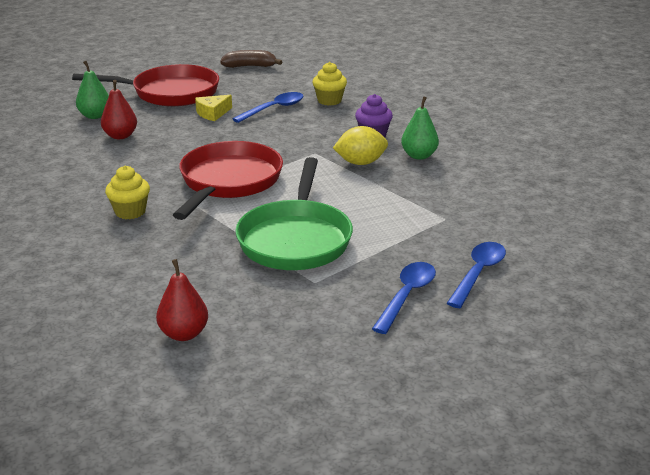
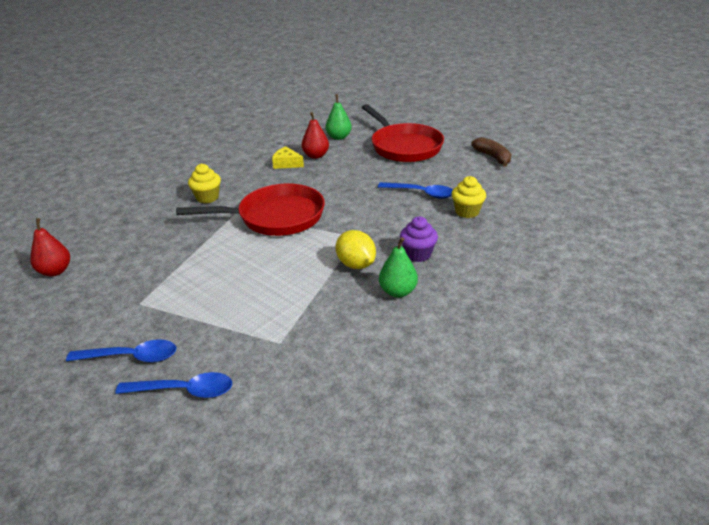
camera: 65 degrees right, 5 degrees up
(212, 113) = (386, 173): yellow cheese -> yellow cheese (286, 164)
(295, 239) = (201, 274): green pan -> none

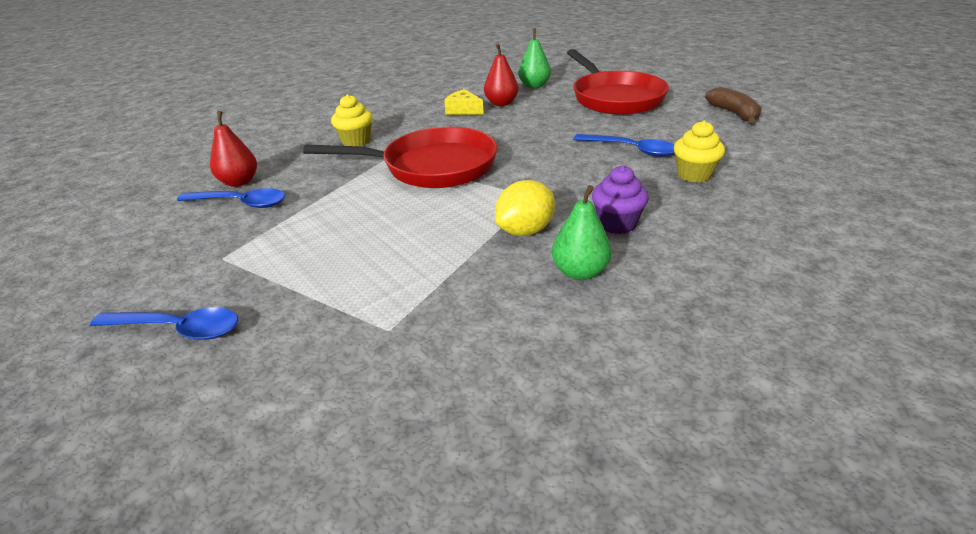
camera: 10 degrees right, 0 degrees up
(55, 271) = (141, 211): red pear -> red pear (239, 182)
(184, 391) = (226, 388): blue spoon -> blue spoon (240, 203)
(356, 264) = (525, 230): yellow lemon -> yellow lemon turned 75 degrees clockwise

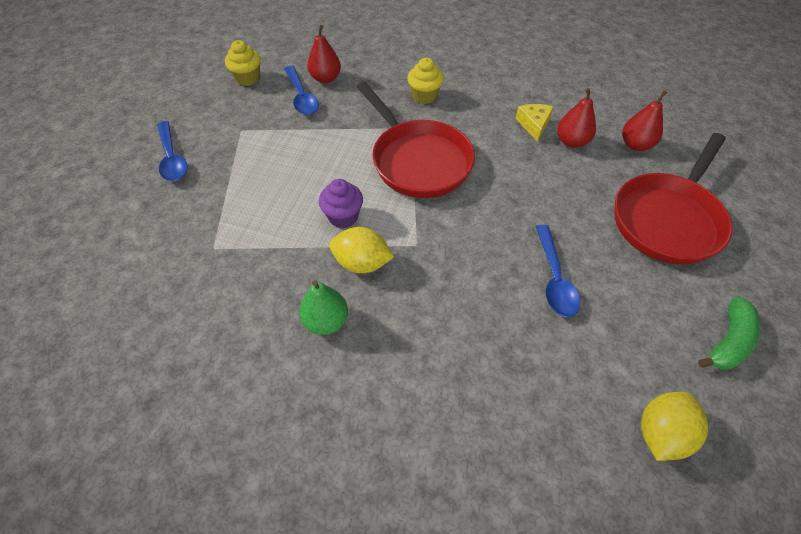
camera: 55 degrees right, 20 degrees up
(534, 86) = (635, 145): green pear -> red pear
(617, 224) = (409, 318): purple cupcake -> purple cupcake (343, 217)
(694, 175) = (540, 347): yellow cupcake -> yellow cupcake (248, 78)
(734, 113) = (728, 341): brown banana -> green banana
(796, 156) = (661, 433): none -> yellow lemon

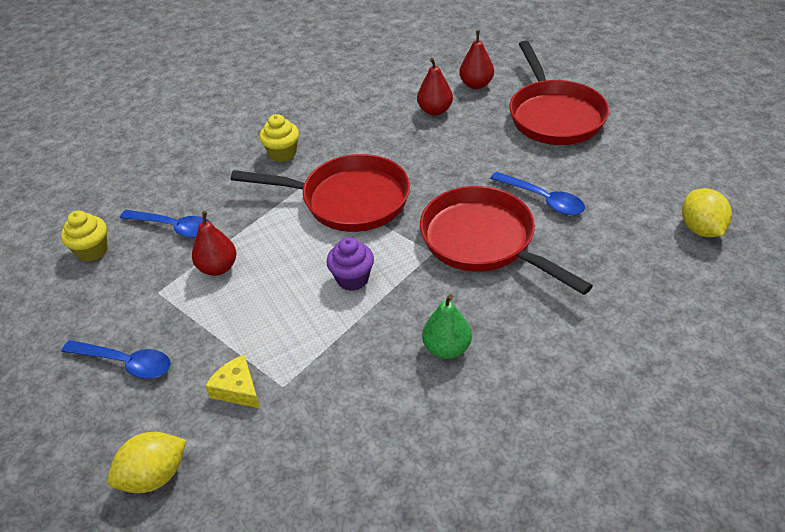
camera: 45 degrees left, 10 degrees down
(325, 78) = (173, 199): red pear -> red pear (218, 268)
(362, 263) = (414, 294): yellow lemon -> yellow lemon (154, 476)
(461, 269) = (483, 241): none -> red pan
(534, 125) = (394, 117): yellow cheese -> yellow cheese (237, 389)
(728, 341) = (668, 156): green banana -> none

